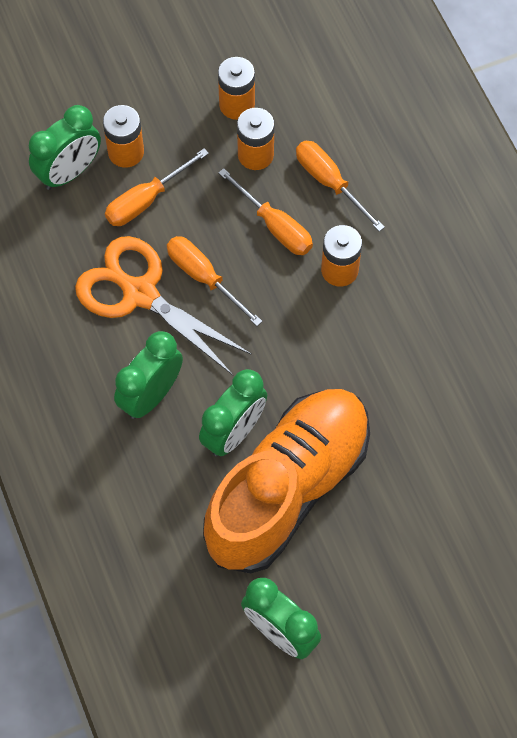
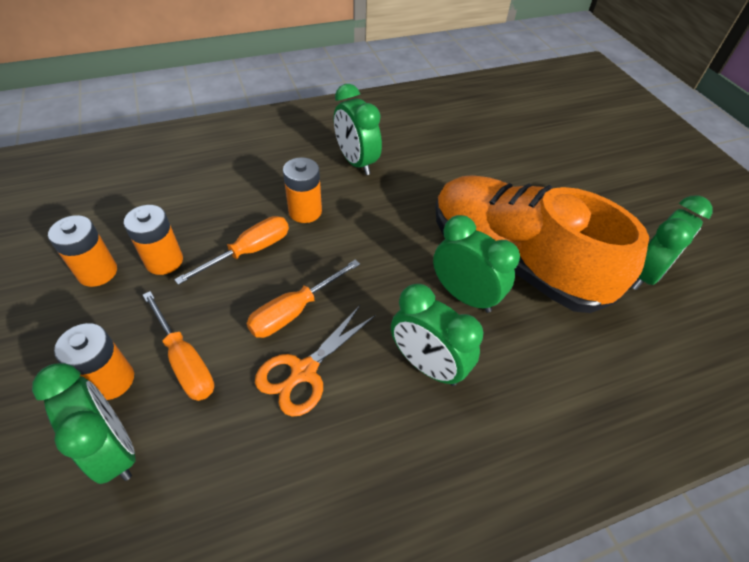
camera: 90 degrees left, 15 degrees down
(140, 294) = (304, 371): orange scissors -> orange scissors, size x0.66
(329, 182) = (215, 211): orange screwdriver -> none
(434, 316) = (356, 162): none -> green clock

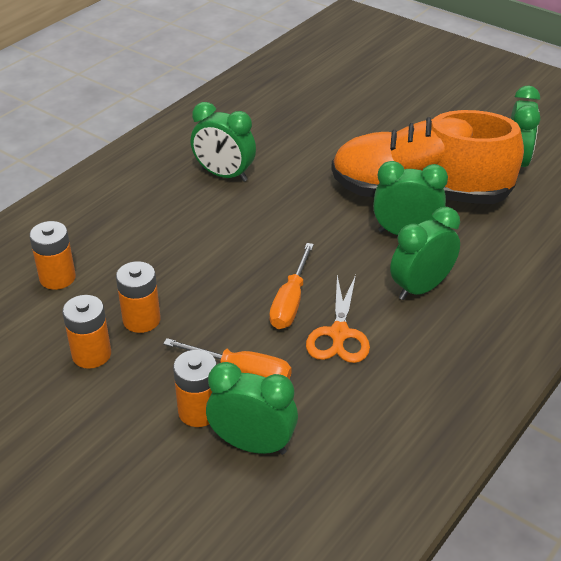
camera: 30 degrees left, 10 degrees down
(249, 251) = (207, 280): orange screwdriver -> none
(305, 211) = (221, 231): orange battery -> orange battery (57, 278)
(427, 365) = (421, 288): green clock -> green clock turned 135 degrees clockwise

